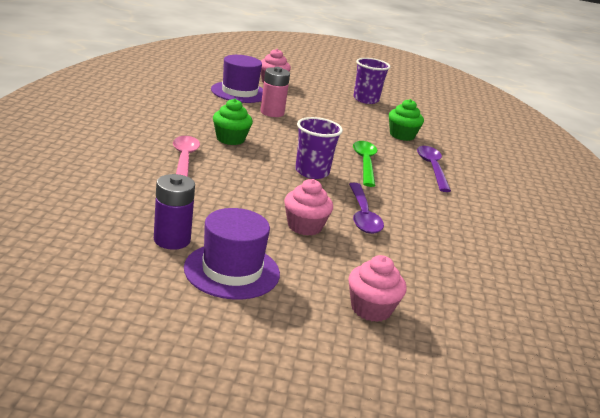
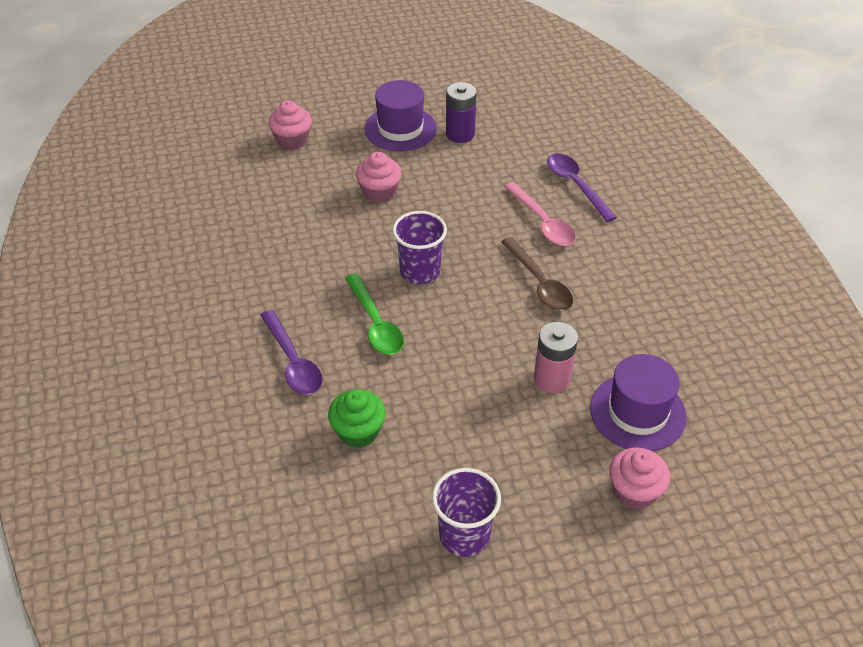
camera: 160 degrees right, 20 degrees up
(230, 139) = (539, 283): green cupcake -> brown spoon
(363, 215) = (338, 230): purple spoon -> purple spoon (575, 185)

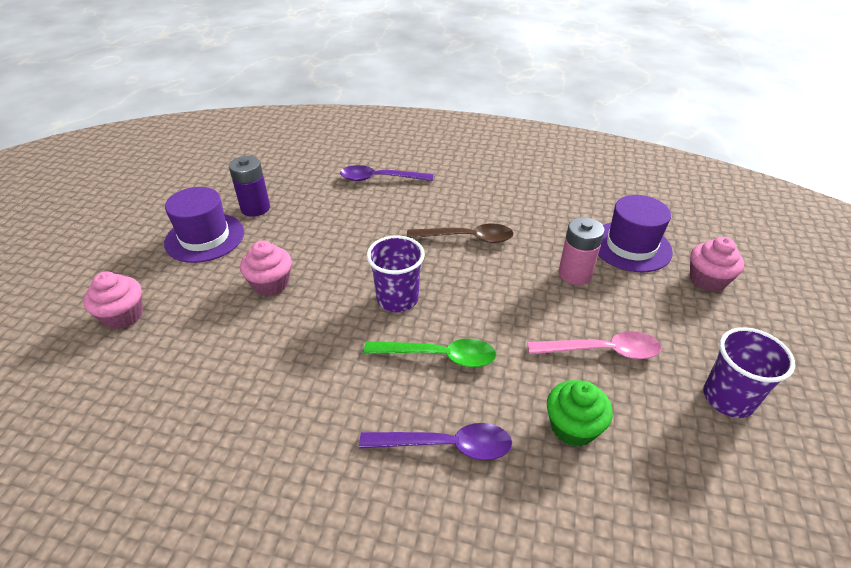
camera: 60 degrees left, 5 degrees down
(543, 222) = (403, 209): pink spoon -> pink spoon (603, 351)

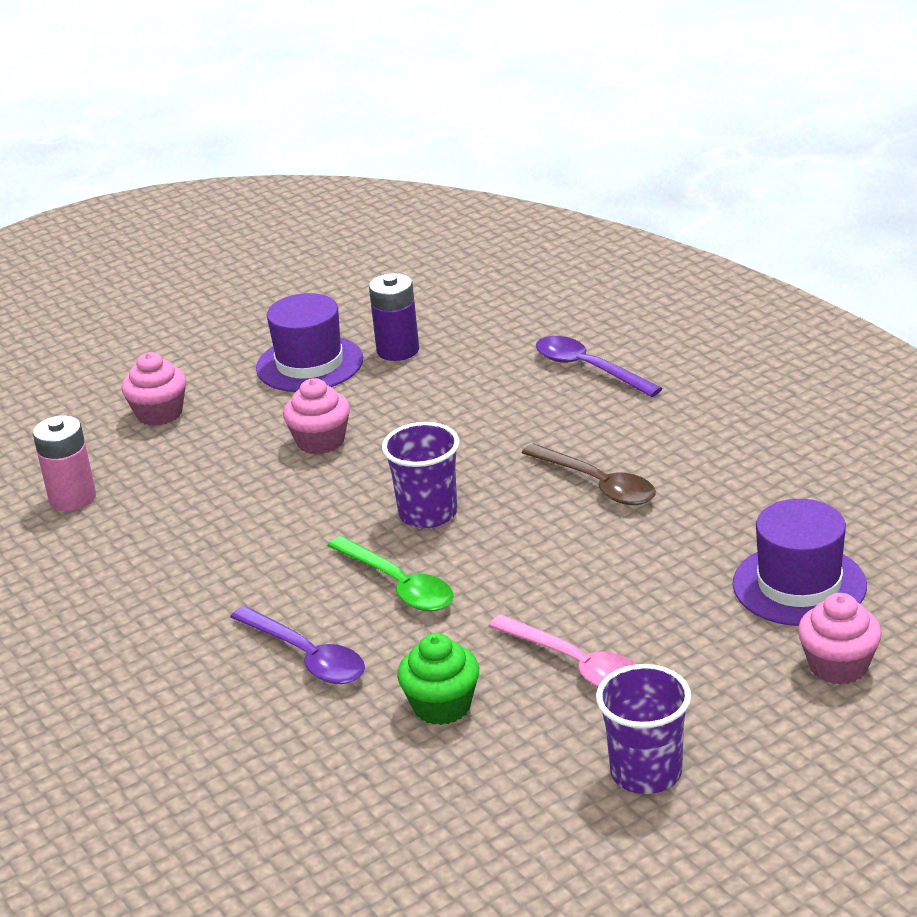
camera: 45 degrees right, 10 degrees down
(575, 274) = (670, 580): pink battery -> pink battery (72, 498)

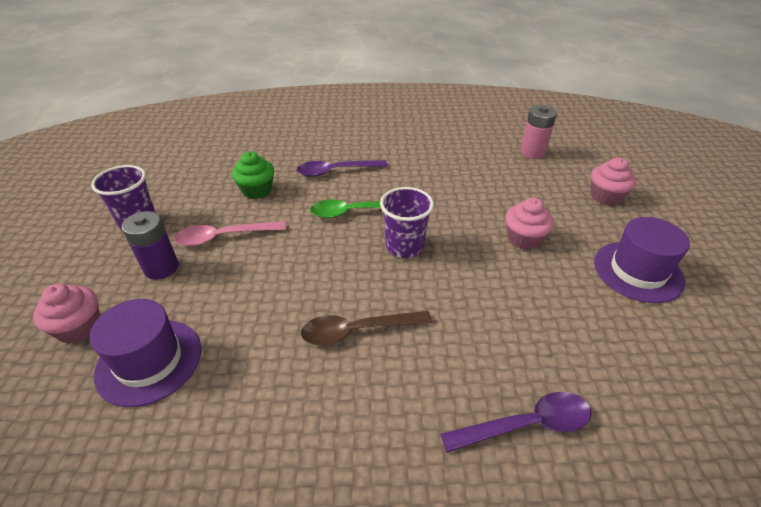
camera: 120 degrees right, 10 degrees up
(398, 350) = (635, 322): purple battery -> purple battery (161, 268)

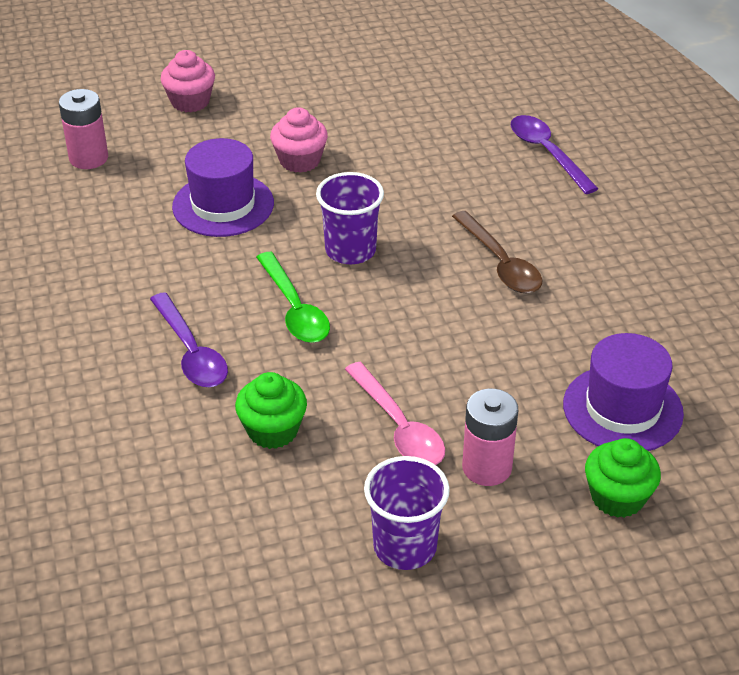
camera: 105 degrees left, 0 degrees up
(79, 328) = (617, 497): pink cupcake -> green cupcake
(161, 268) = (487, 467): purple battery -> pink battery
(638, 271) = (326, 88): purple hat -> purple hat (223, 205)

